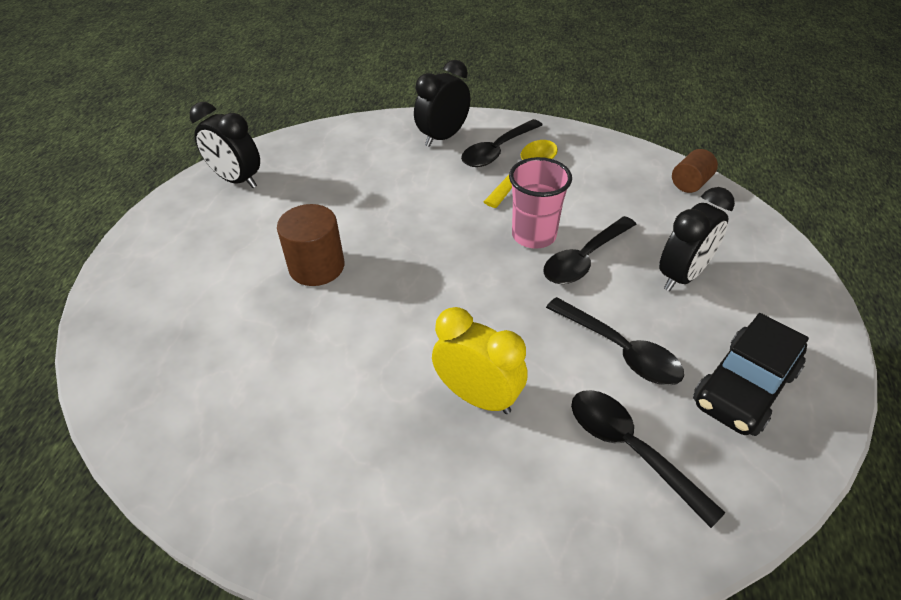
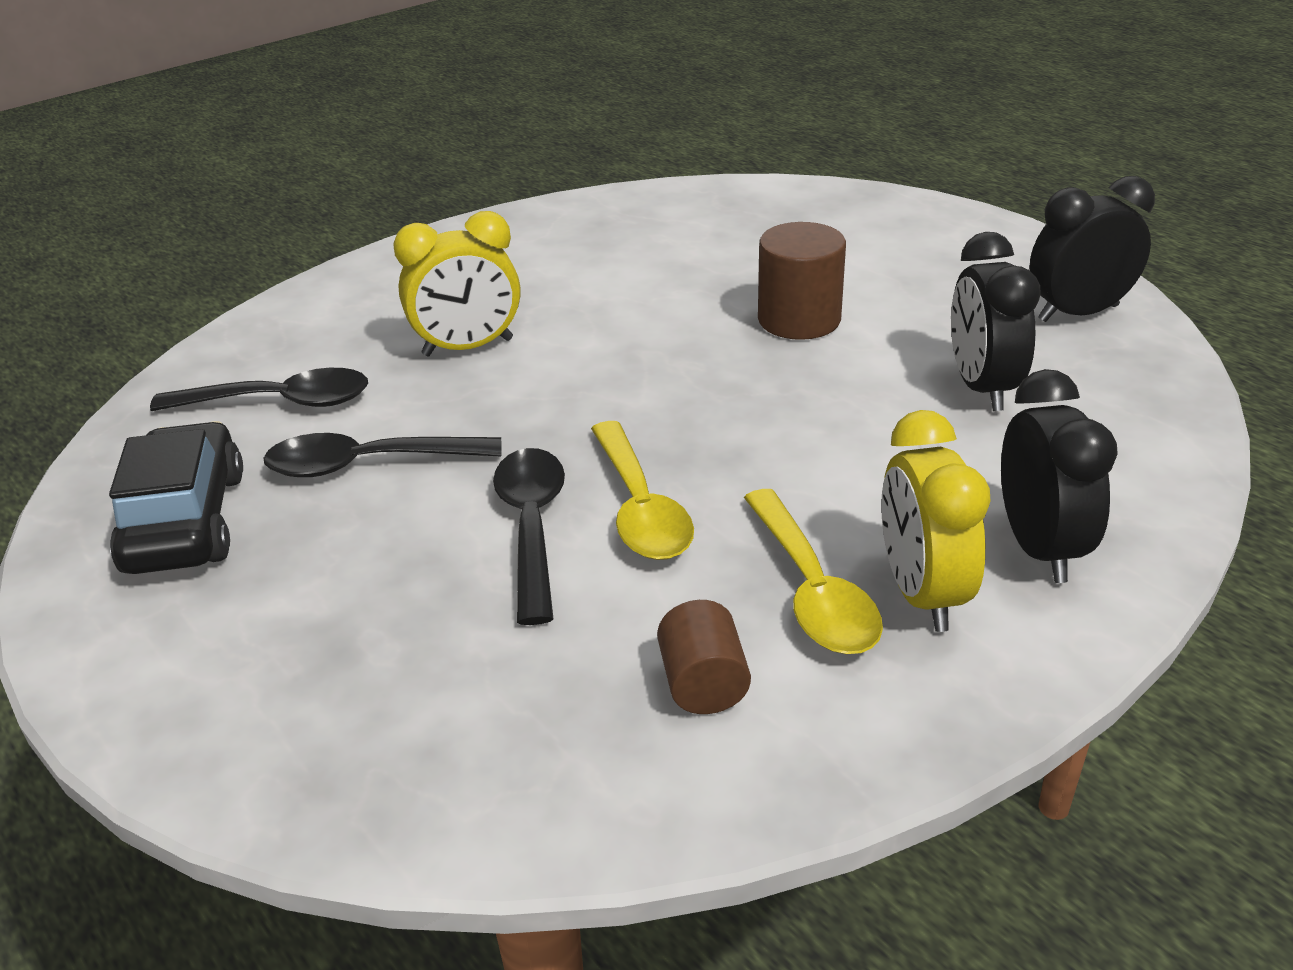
camera: 130 degrees right, 10 degrees down
(497, 151) = (922, 593): black spoon -> yellow clock
(533, 236) = (640, 508): pink cup -> yellow spoon
(682, 276) = (370, 601): black clock -> black clock (982, 387)
(690, 183) = (518, 805): brown cylinder -> brown cylinder (703, 684)

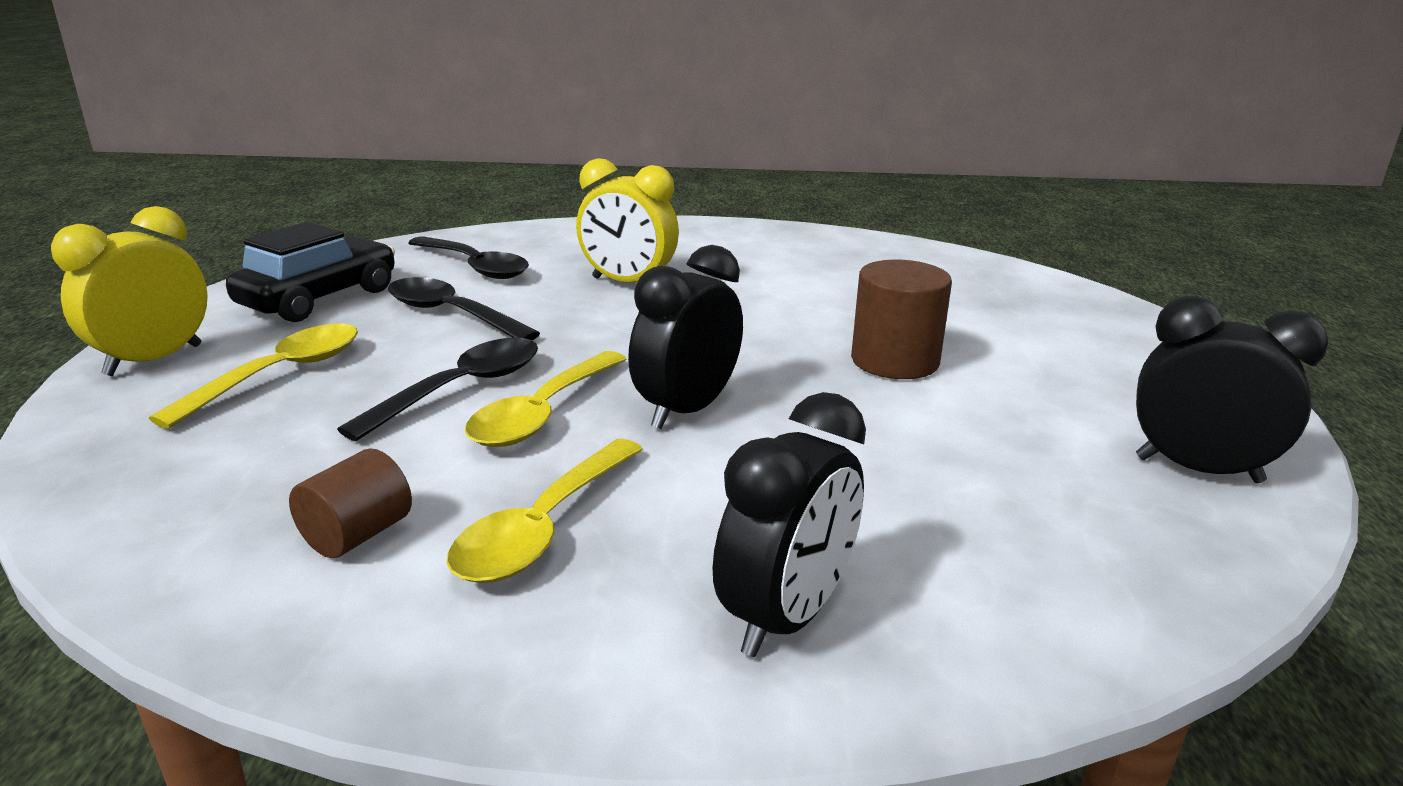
camera: 40 degrees right, 10 degrees down
(335, 614) = (279, 375): none -> yellow spoon
(922, 593) = (616, 583): yellow clock -> yellow clock (154, 360)
(982, 387) = (974, 476): black clock -> black clock (687, 410)

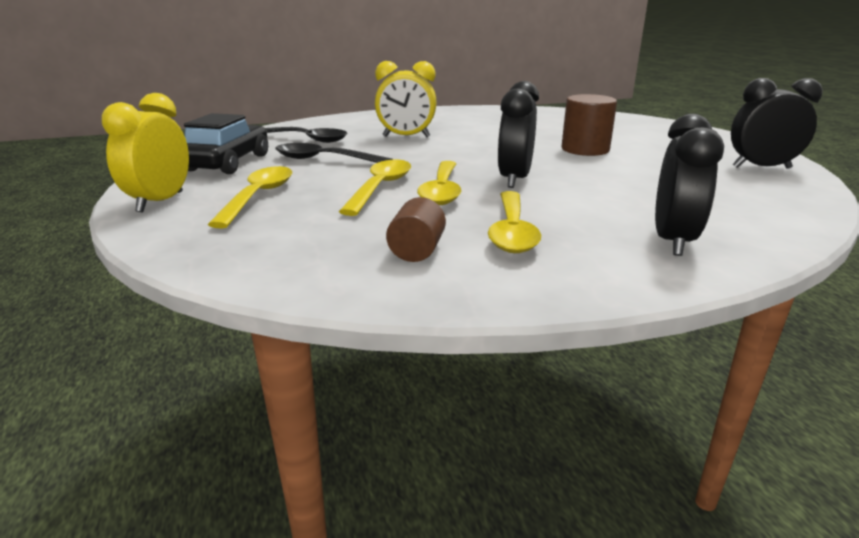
camera: 20 degrees left, 0 degrees up
(461, 389) = (380, 188): black spoon -> yellow spoon

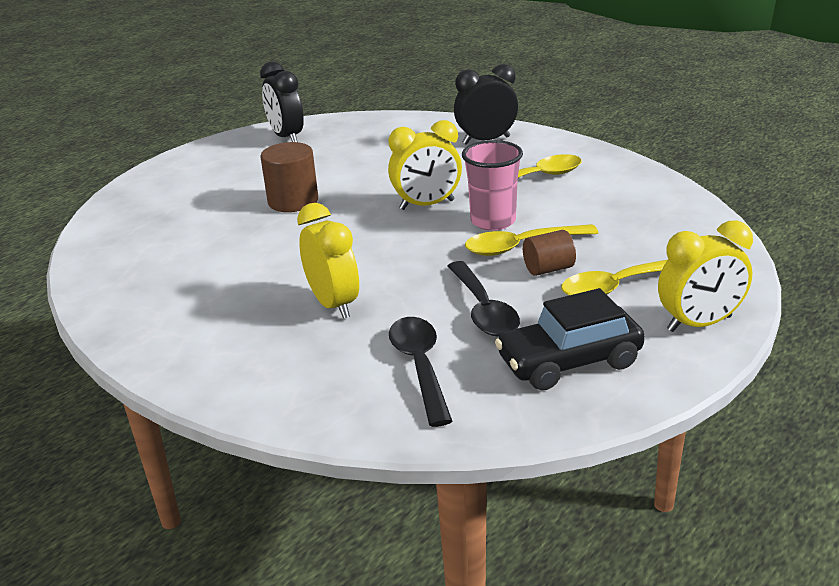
camera: 120 degrees left, 5 degrees up
(417, 251) = (606, 193): brown cylinder -> brown cylinder (548, 269)
(442, 191) = (493, 221): yellow spoon -> pink cup
(514, 179) = (427, 205): black clock -> yellow clock

